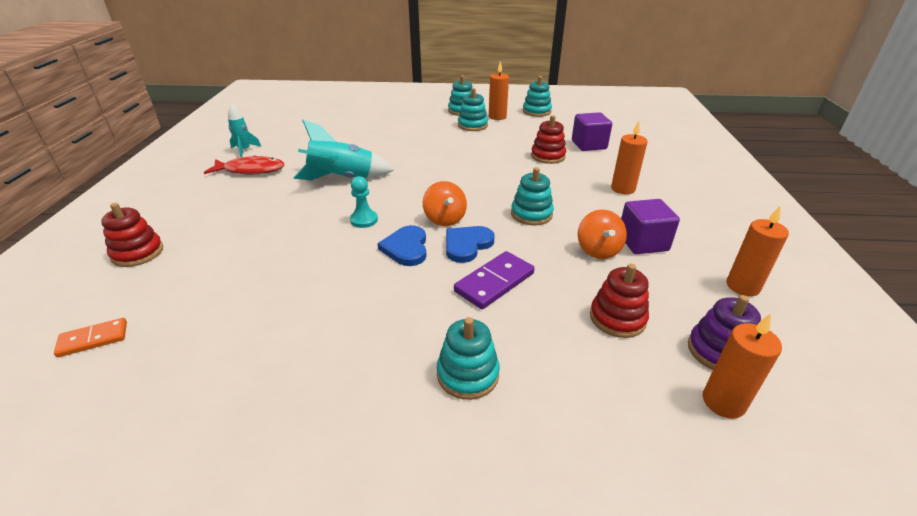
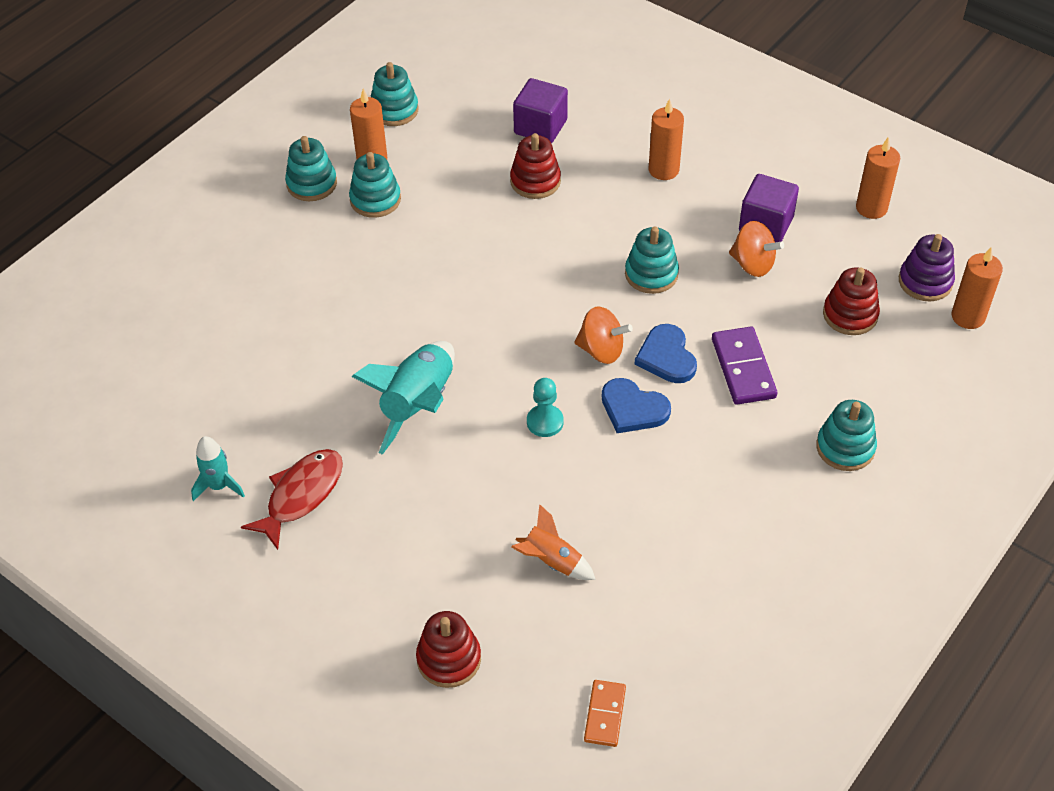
camera: 55 degrees left, 15 degrees up
(242, 263) = (552, 561): none -> orange rocket

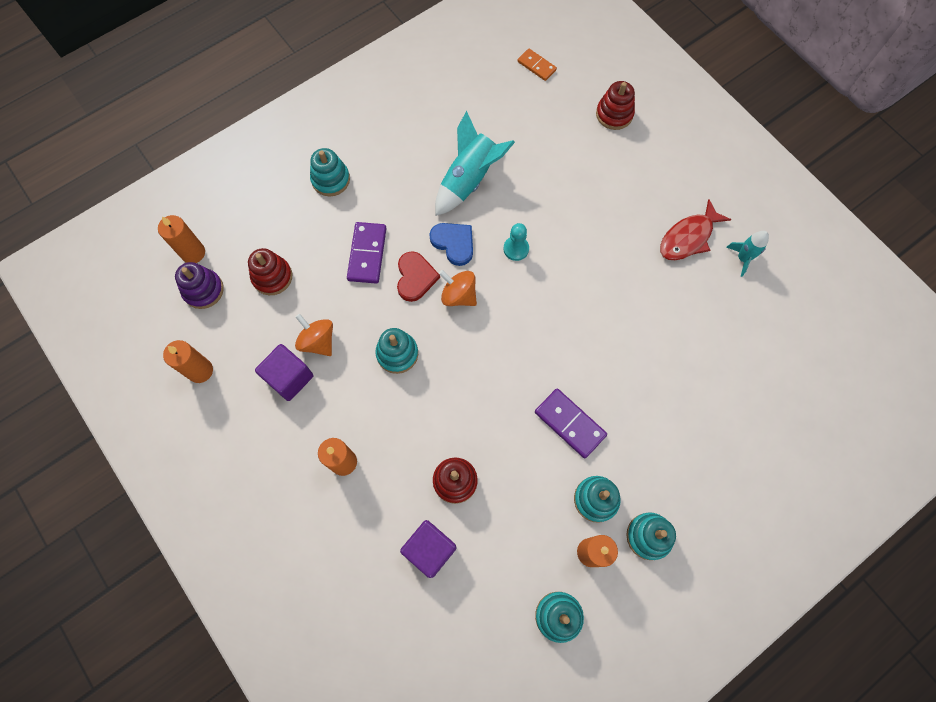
camera: 165 degrees left, 20 degrees up
(418, 404) = (599, 285): turquoise rocket -> turquoise rocket (469, 180)
(421, 255) = (569, 424): none -> purple domino
(552, 561) = (540, 154): orange rocket -> none
(605, 714) = (536, 66): orange domino -> orange domino turned 75 degrees counterclockwise
(666, 357) = (415, 277): blue heart -> red heart

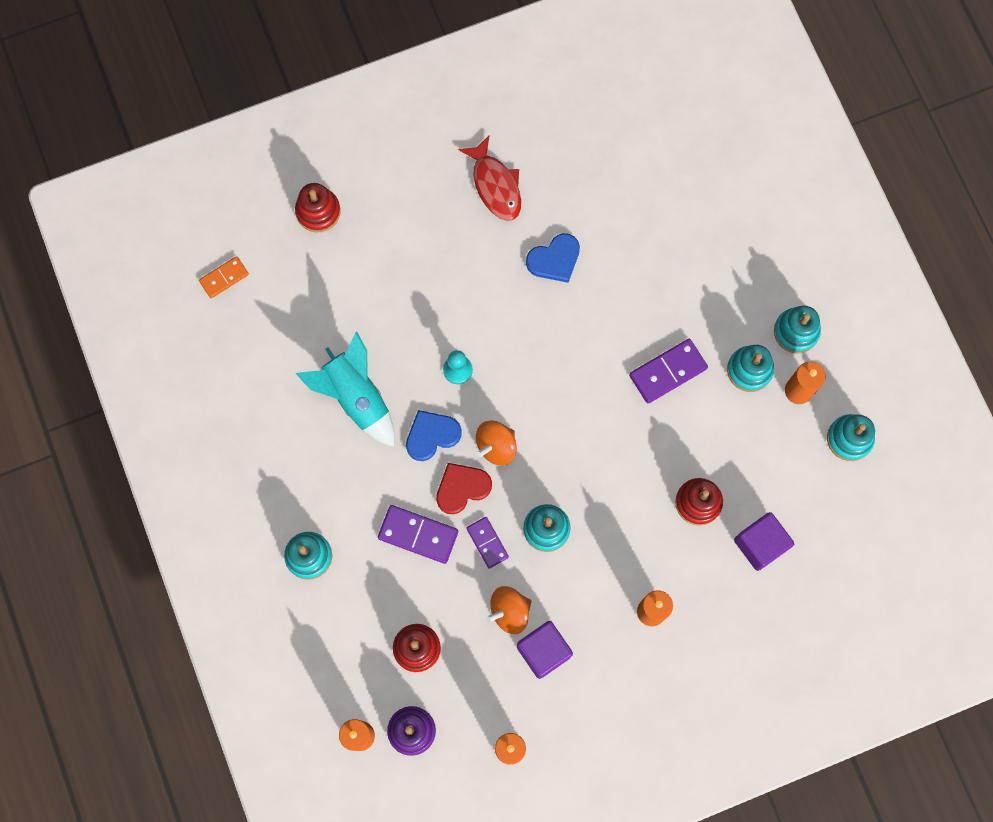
camera: 75 degrees left, 5 degrees up
(373, 309) = (487, 543): none -> purple domino
(415, 277) = (462, 488): red heart -> red heart turned 45 degrees counterclockwise
(640, 301) = (554, 259): none -> blue heart
(742, 258) = (535, 139): turquoise rocket -> none

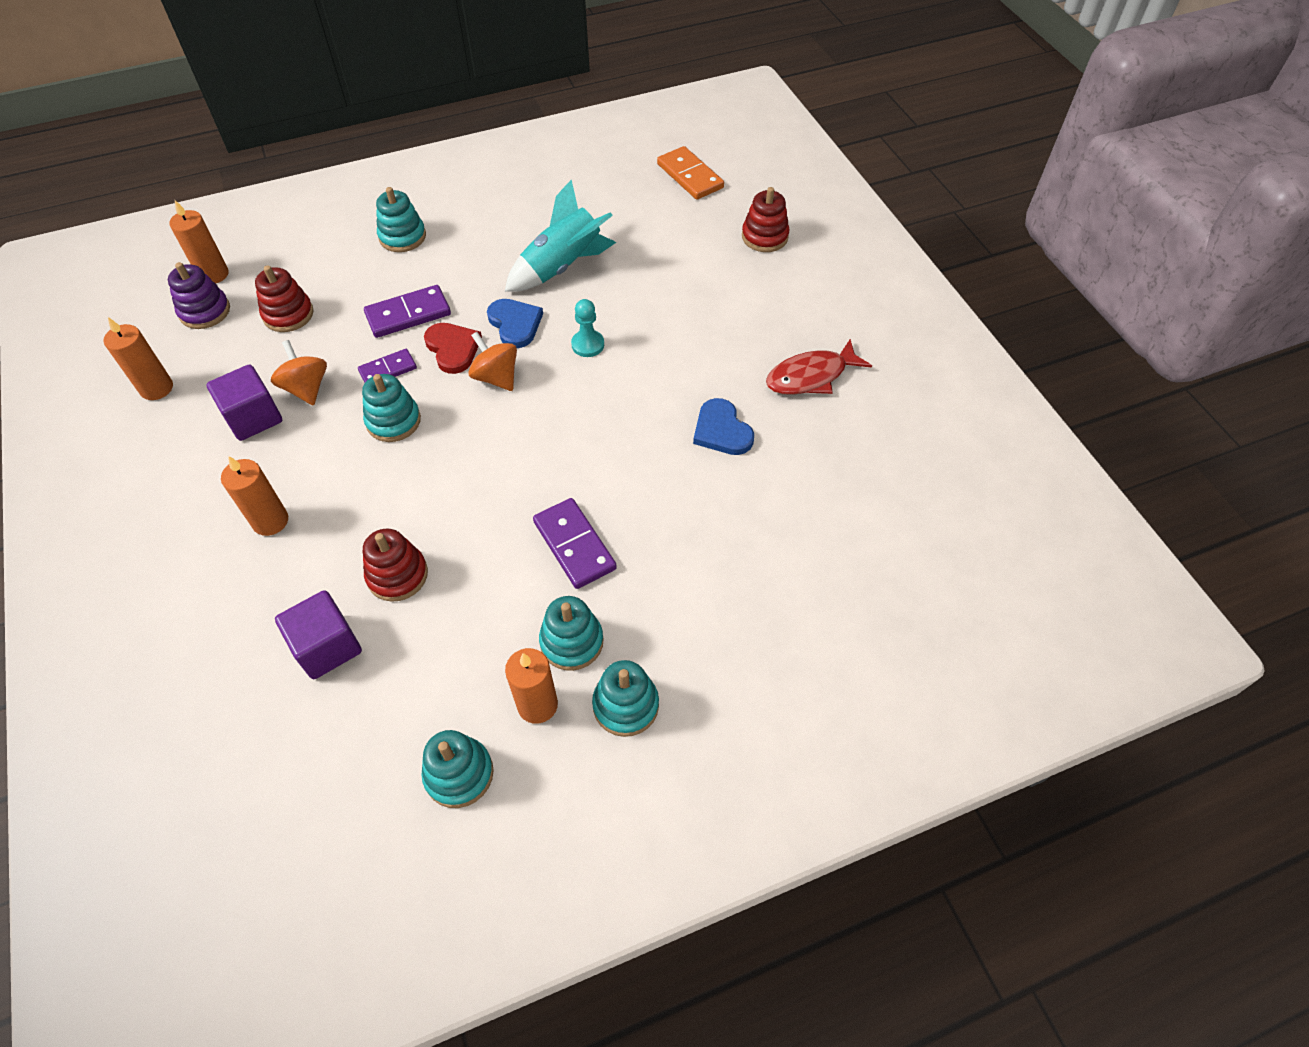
camera: 90 degrees right, 20 degrees down
(224, 278) = (689, 176): orange domino -> orange domino, size x1.56
(418, 534) = (408, 314): purple domino -> purple domino turned 45 degrees clockwise

